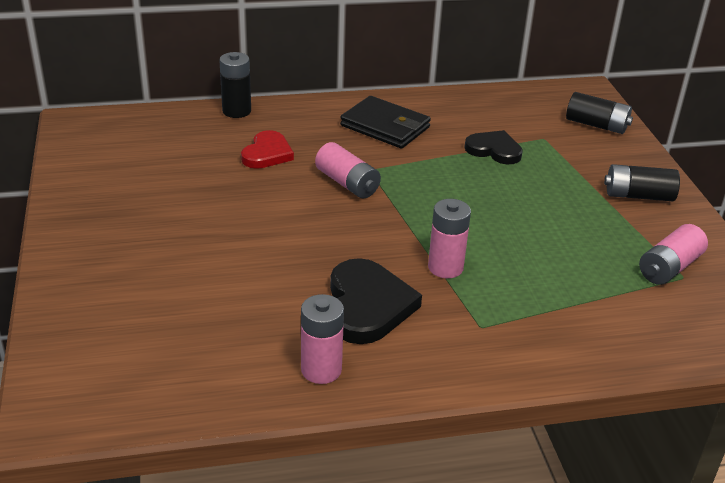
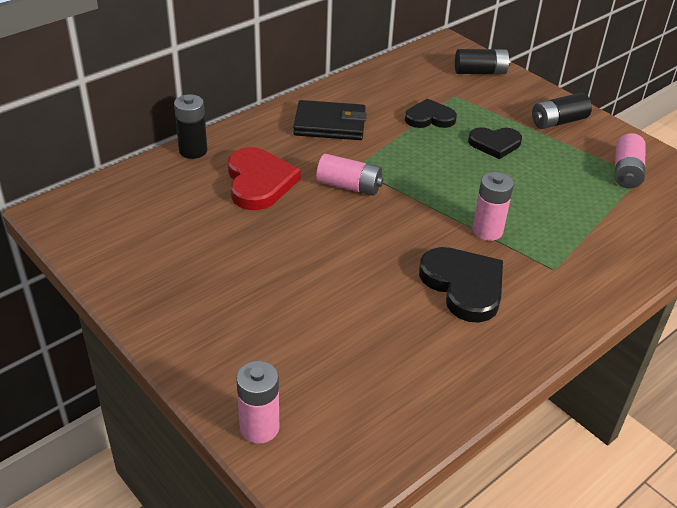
camera: 30 degrees left, 5 degrees up
(267, 153) = (259, 182): red heart -> red heart, size x1.52
(321, 370) = (482, 354): pink battery -> pink battery (259, 427)
(540, 194) = (495, 144): none -> black heart

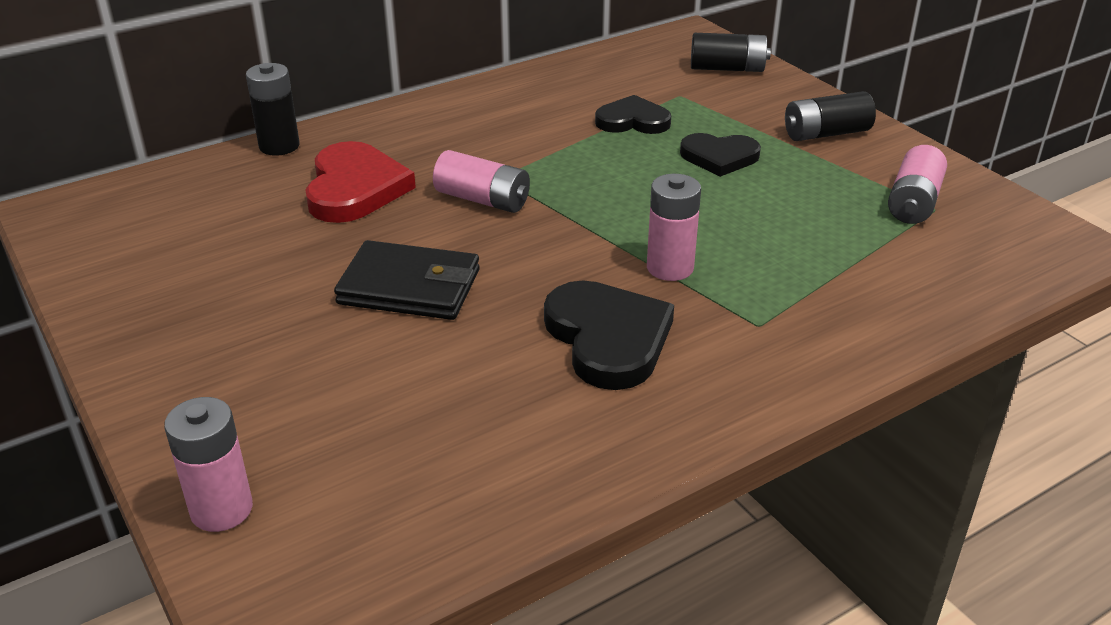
camera: 10 degrees right, 5 degrees down
(330, 124) = (484, 123): black wallet -> black wallet (409, 287)

